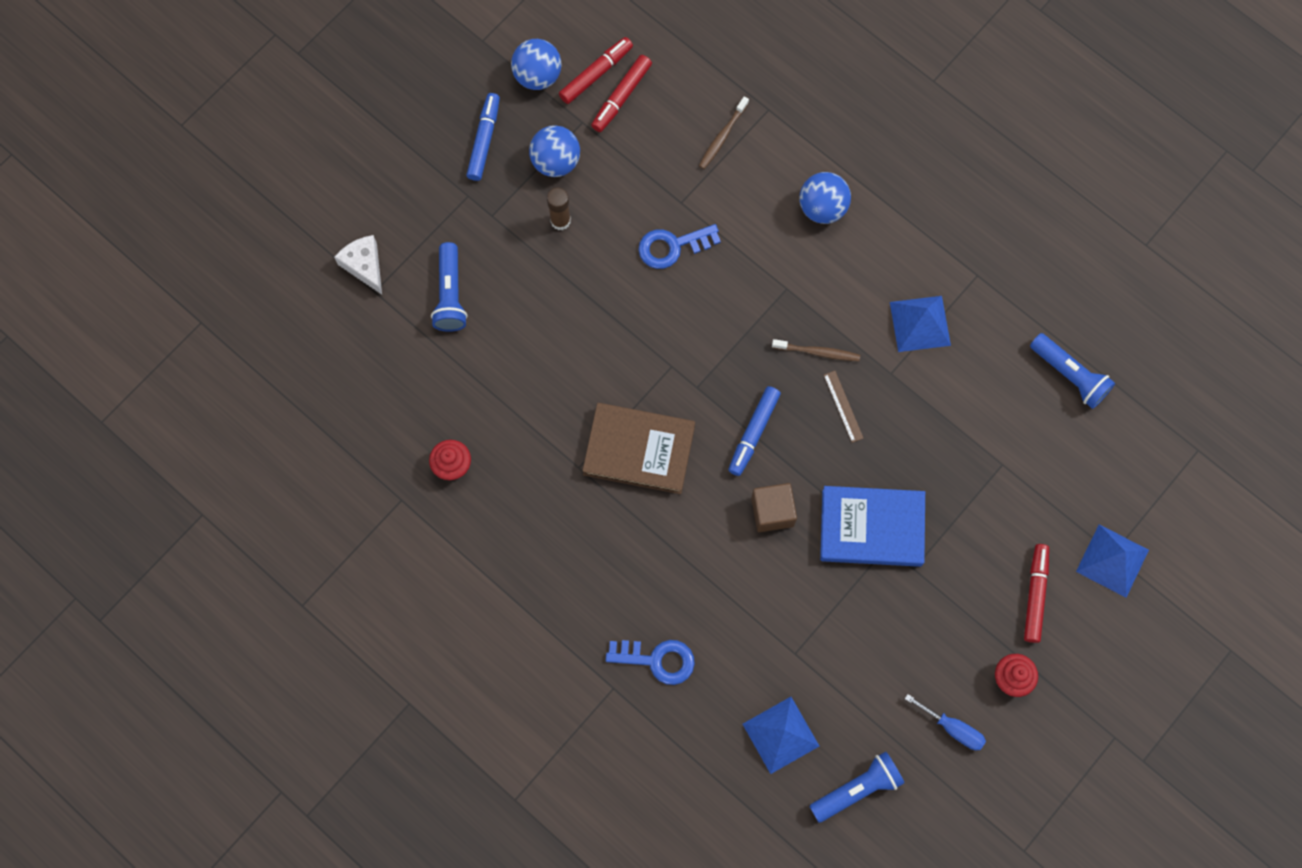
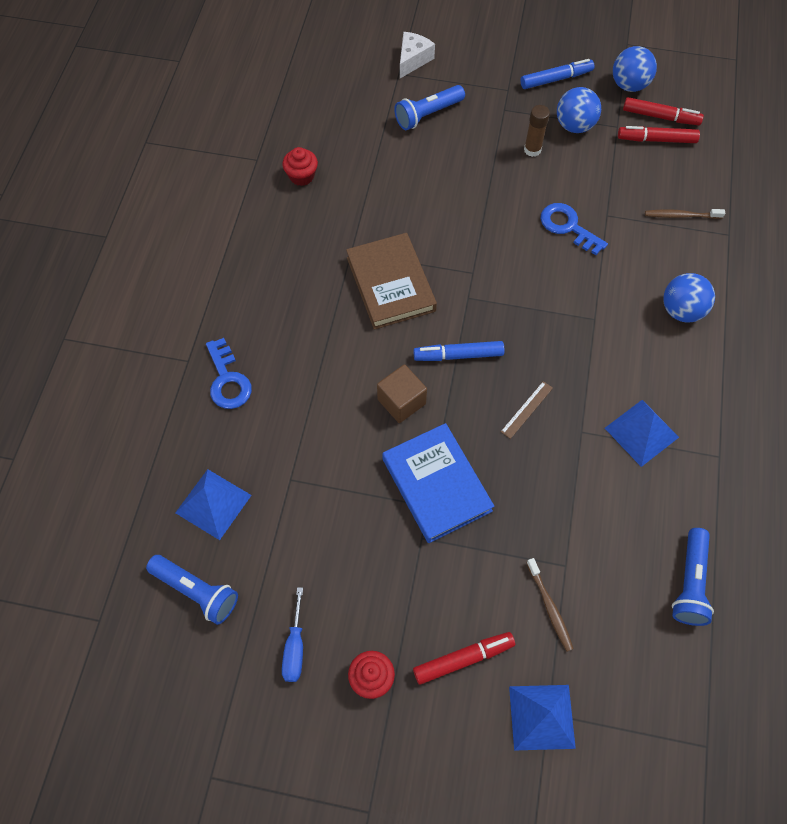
camera: 60 degrees right, 10 degrees down
(817, 352) = (558, 367): brown toothbrush -> brown toothbrush (549, 607)

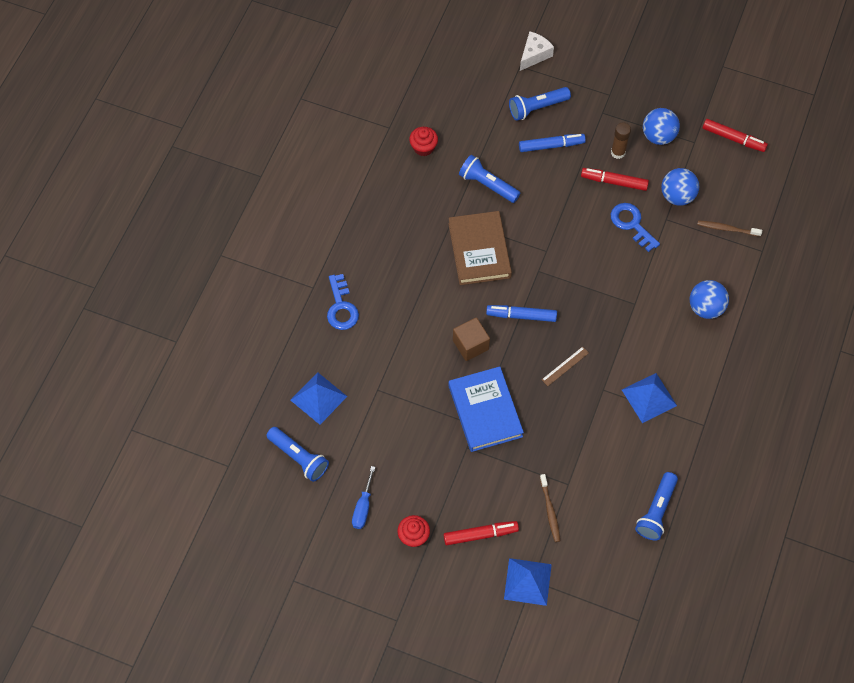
camera: 10 degrees right, 0 degrees up
(386, 207) = (487, 185): none -> blue flashlight
(556, 79) = (653, 90): blue marker -> blue marker (551, 145)
(629, 85) = (714, 105): blue ball -> blue ball (677, 196)
(656, 140) = (724, 159): red marker -> red marker (614, 182)

